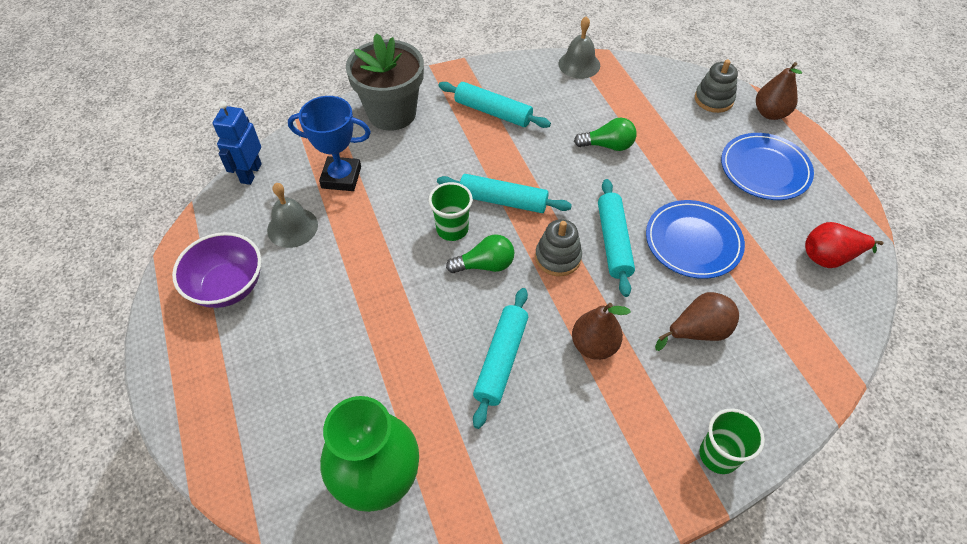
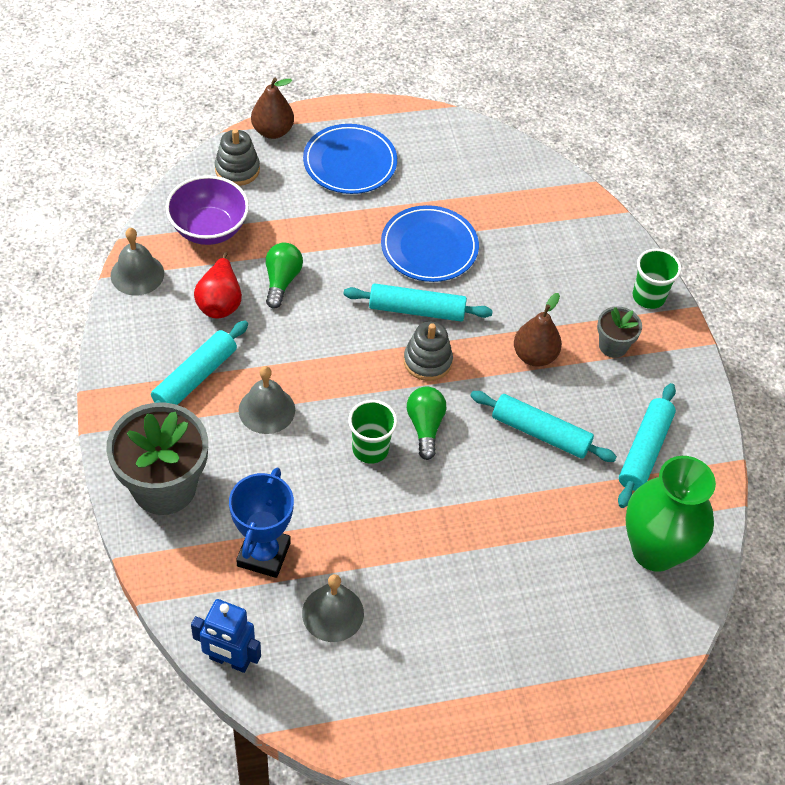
camera: 85 degrees left, 0 degrees up
(228, 286) = (409, 686): purple bowl -> purple bowl (209, 229)
(474, 157) = (266, 410): none -> grey bell
(503, 201) = (340, 394): turquoise rolling pin -> turquoise rolling pin (644, 451)
(633, 421) = (613, 346): none -> grey flower pot
(698, 331) = (530, 274): brown pear -> none
(829, 257) = (466, 155): red pear -> red pear (220, 302)

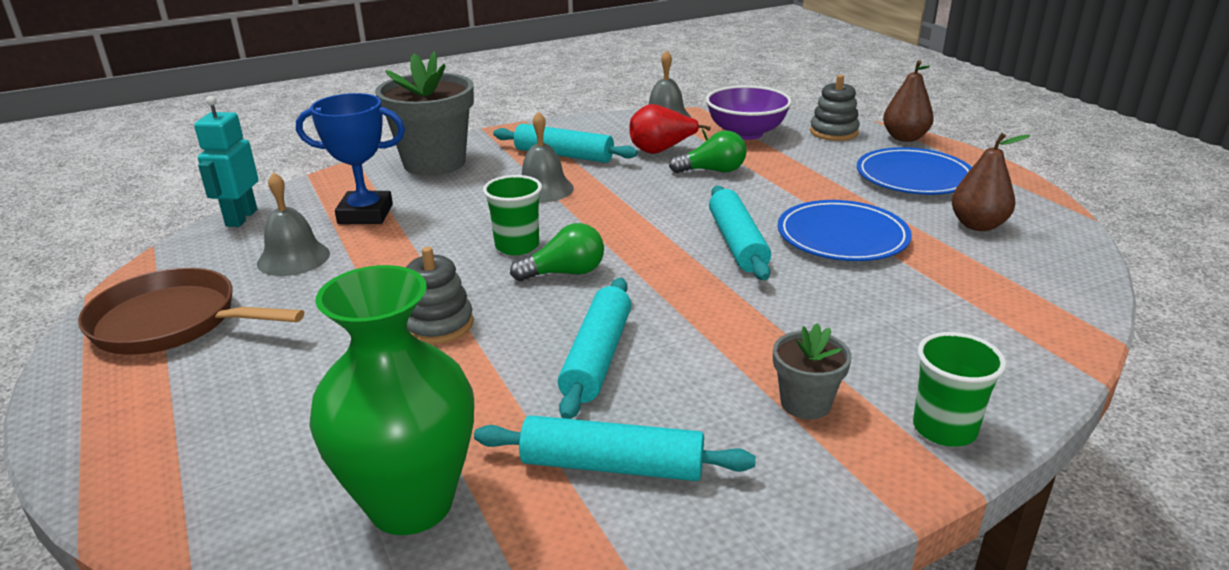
camera: 80 degrees right, 25 degrees down
(229, 660) = (241, 218): blue robot -> turquoise robot
(415, 698) = (172, 322): none -> brown pan
(427, 361) = (664, 260): grey stacking toy -> grey stacking toy (438, 325)
(534, 356) = (730, 334): brown pear -> brown pear (977, 225)

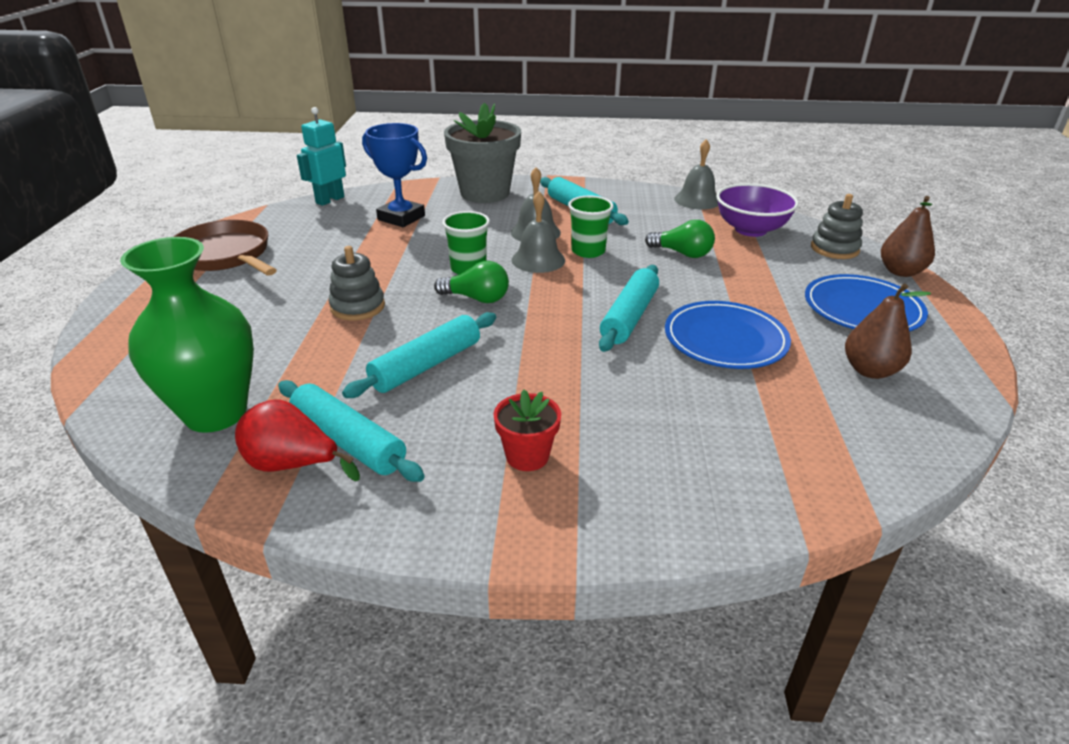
camera: 30 degrees right, 5 degrees up
(293, 258) = (328, 235): grey bell -> grey bell (538, 260)
(662, 150) = (661, 226): red pear -> red pear (292, 465)
(805, 403) = (527, 456): grey flower pot -> red flower pot
(944, 429) = (609, 522): green cup -> green cup (588, 251)

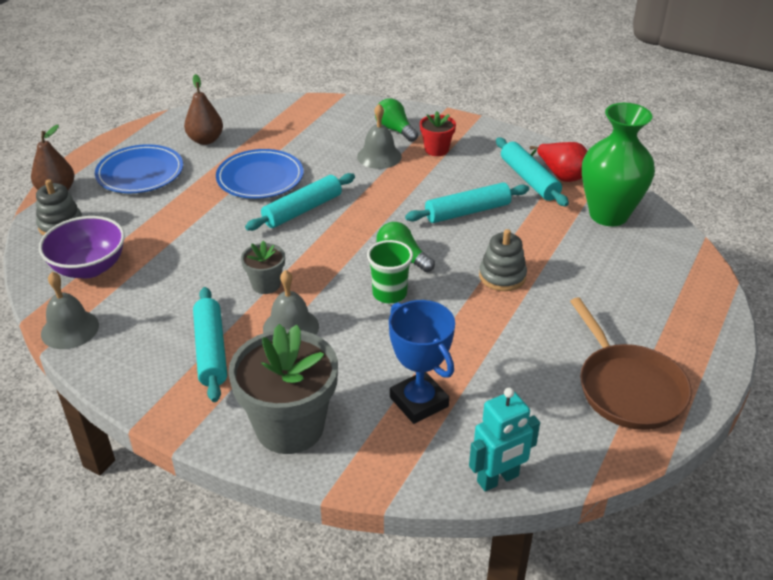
camera: 155 degrees left, 5 degrees up
(538, 260) = (320, 287): grey bell -> grey bell (379, 156)
(588, 251) = (266, 284): green cup -> grey flower pot
(682, 253) = (189, 257): green light bulb -> green light bulb (395, 130)

